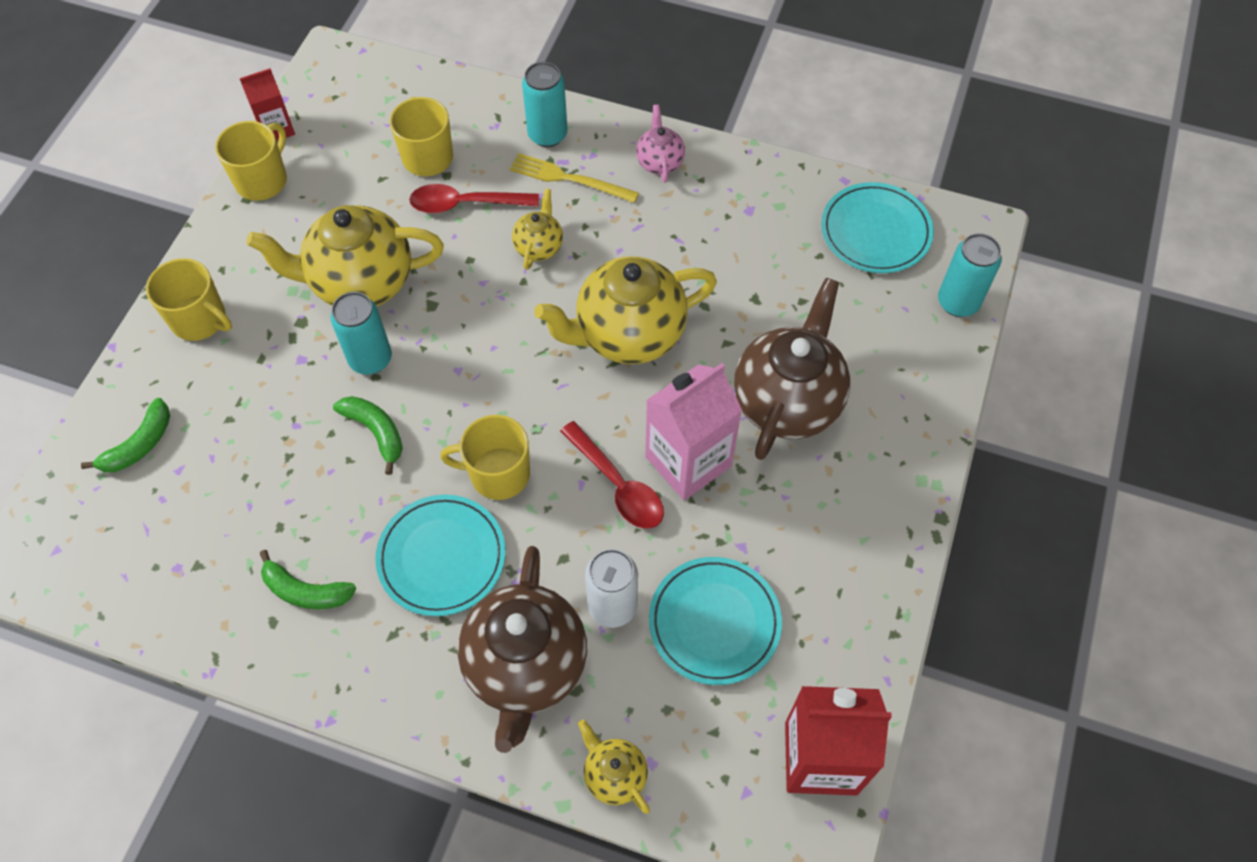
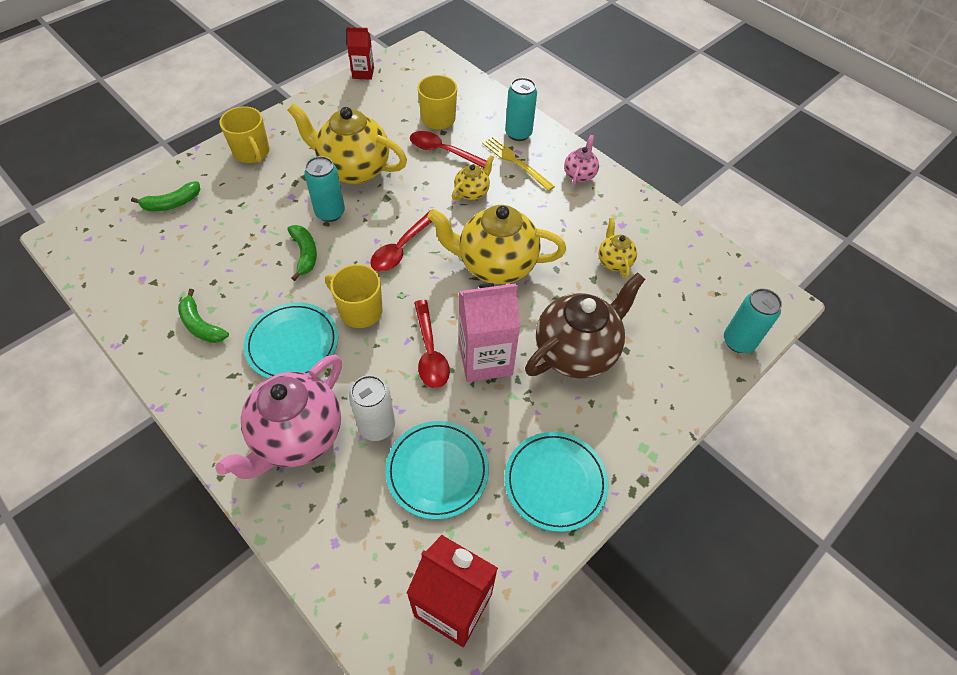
camera: 25 degrees right, 5 degrees down
(262, 180) = (337, 95): yellow mug -> none
(497, 365) = (401, 248): none -> red spoon
(526, 667) = (297, 436): brown teapot -> pink teapot
(614, 775) = (305, 537): yellow teapot -> yellow teapot (614, 261)
(875, 231) = (703, 272): turquoise plate -> turquoise plate (555, 482)

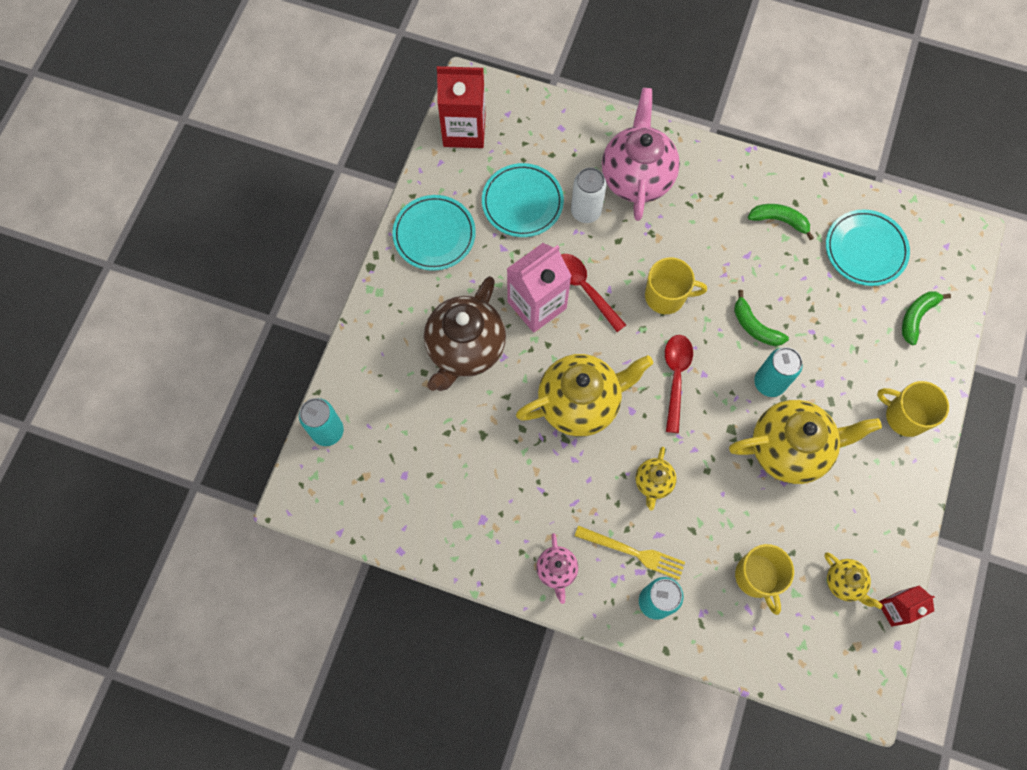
camera: 155 degrees right, 15 degrees up
(292, 344) = (696, 241): turquoise plate -> turquoise plate (865, 249)
(444, 152) = (717, 526): red spoon -> none
(614, 261) = (472, 466): yellow teapot -> yellow teapot (844, 582)

